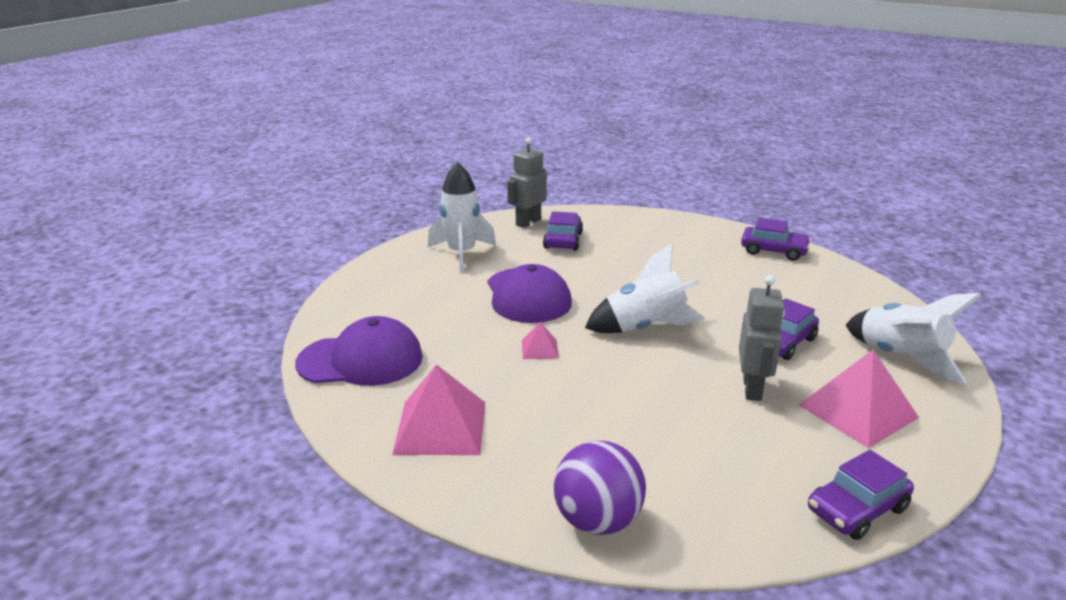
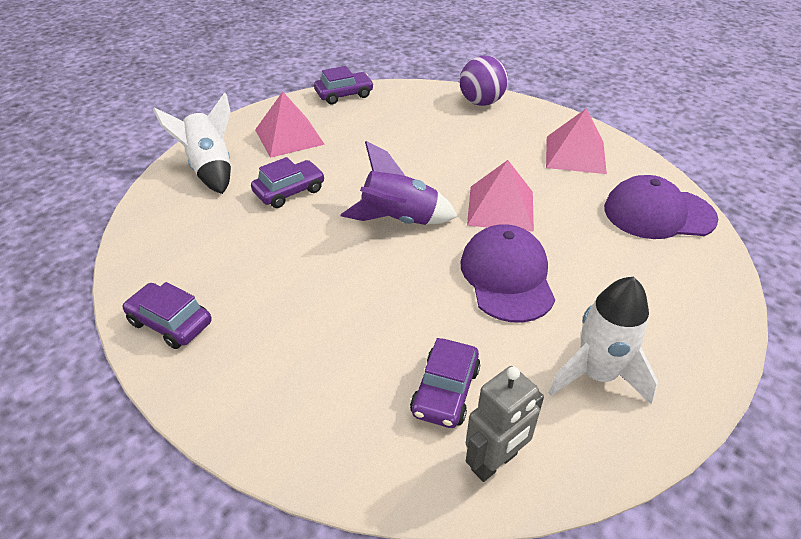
camera: 170 degrees left, 15 degrees up
(539, 349) = (501, 208): pink pyramid -> pink pyramid, size x2.06
(644, 327) = (399, 220): white rocket -> purple rocket
(752, 389) = (346, 157): grey robot -> none

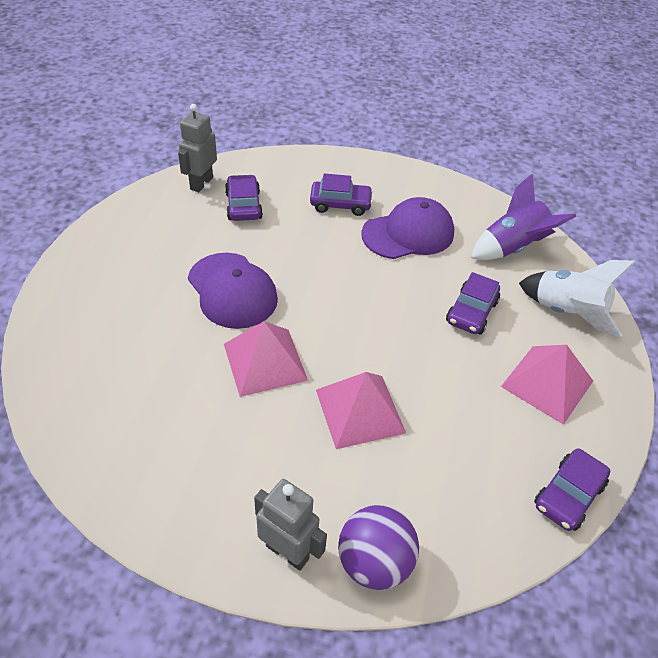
camera: 150 degrees right, 5 degrees up
(170, 323) = (438, 192): purple car -> purple car (340, 204)
(399, 220) = (351, 314): purple rocket -> purple rocket (512, 247)
(530, 117) = (287, 552): none -> grey robot
(575, 154) = (203, 484): pink pyramid -> pink pyramid (359, 411)
(596, 374) = (148, 240): white rocket -> none
(658, 213) = (95, 412): purple cap -> purple cap (408, 233)

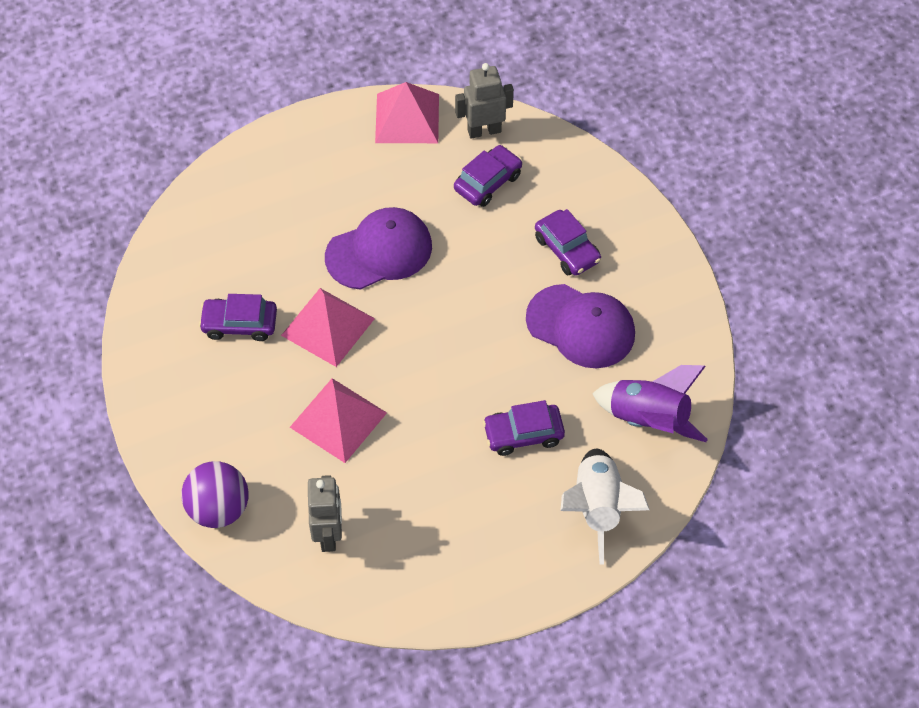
camera: 55 degrees right, 10 degrees up
(232, 290) = (379, 251): purple cap -> purple cap turned 135 degrees counterclockwise
(287, 552) = (184, 453): grey robot -> grey robot (328, 534)
(547, 383) = (490, 534): pink pyramid -> pink pyramid (407, 118)
(568, 495) = (382, 604): purple car -> purple car (239, 324)

